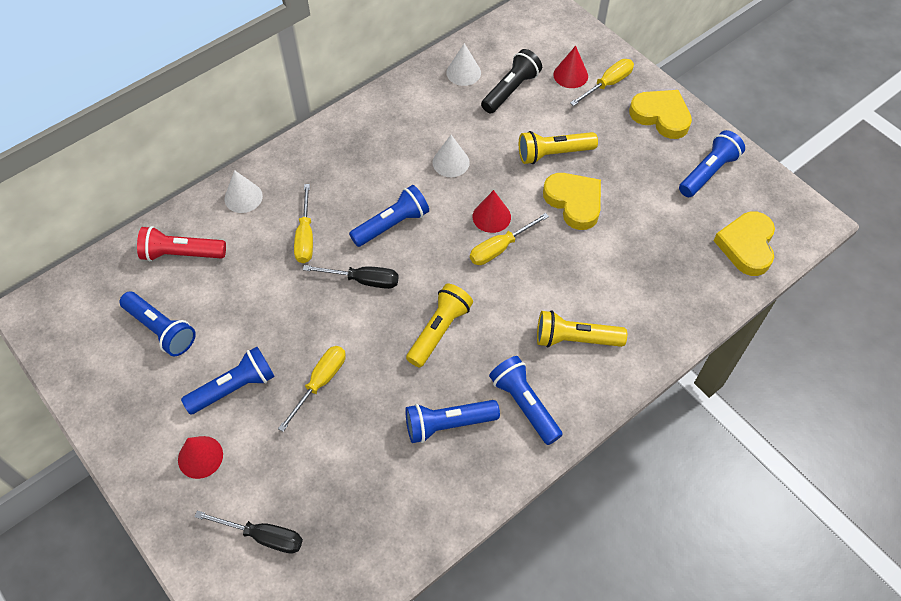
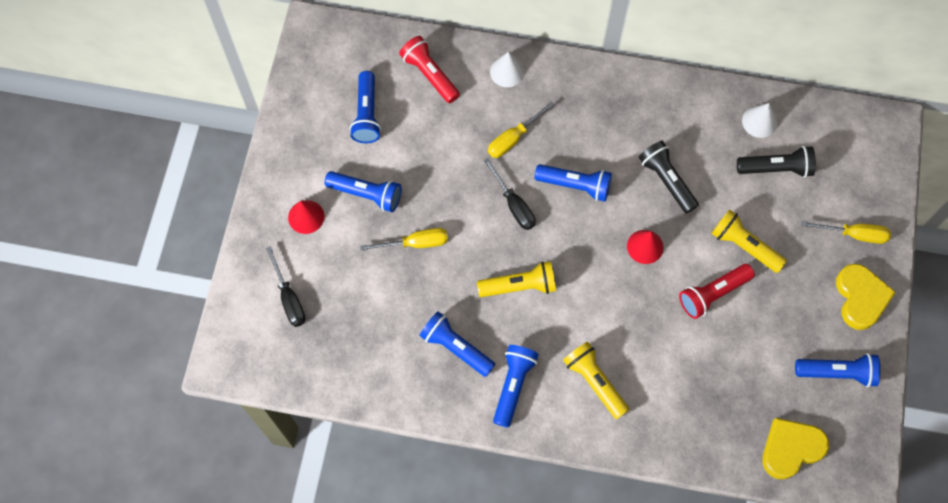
camera: 50 degrees right, 10 degrees up
(451, 162) = (666, 180): white cone -> black flashlight
(500, 248) = (623, 273): yellow screwdriver -> none
(570, 75) = (835, 200): red cone -> none
(574, 202) = (713, 294): yellow heart -> red flashlight

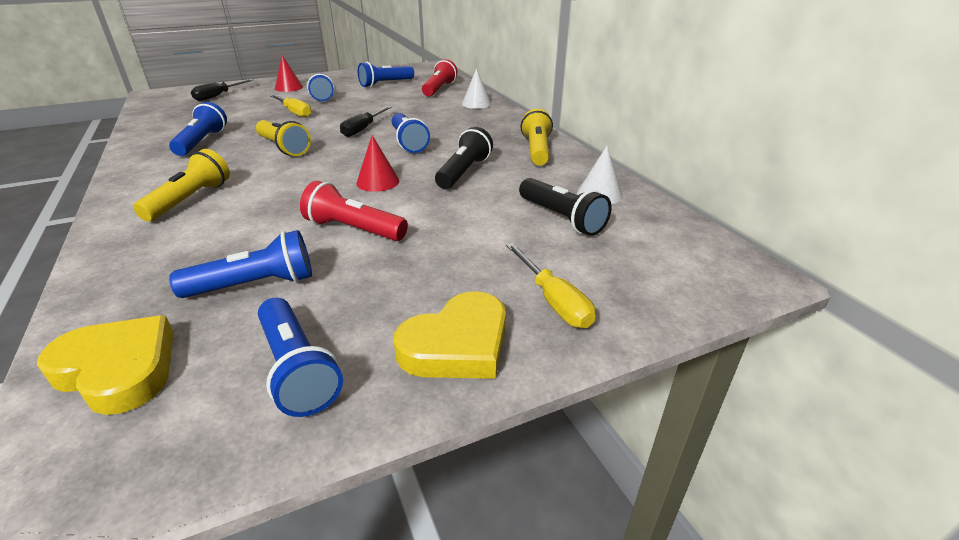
camera: 55 degrees right, 35 degrees down
(513, 138) = (423, 117): yellow screwdriver -> none
(513, 385) = (170, 169): blue flashlight -> blue flashlight (255, 285)
(744, 246) = (438, 229): yellow flashlight -> yellow flashlight (536, 150)

